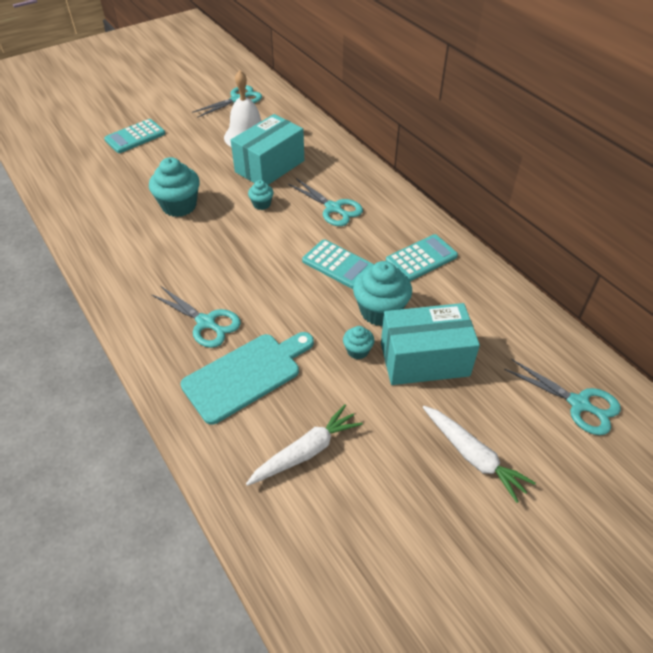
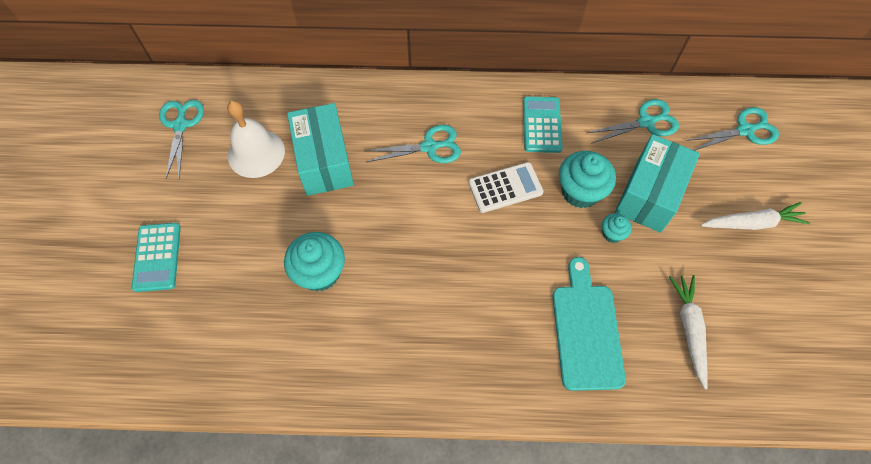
camera: 55 degrees left, 15 degrees up
(206, 323) = (504, 331): turquoise scissors -> turquoise scissors (646, 122)
(261, 204) = (377, 200): turquoise cupcake -> none
(338, 265) = (505, 188): turquoise calculator -> white calculator

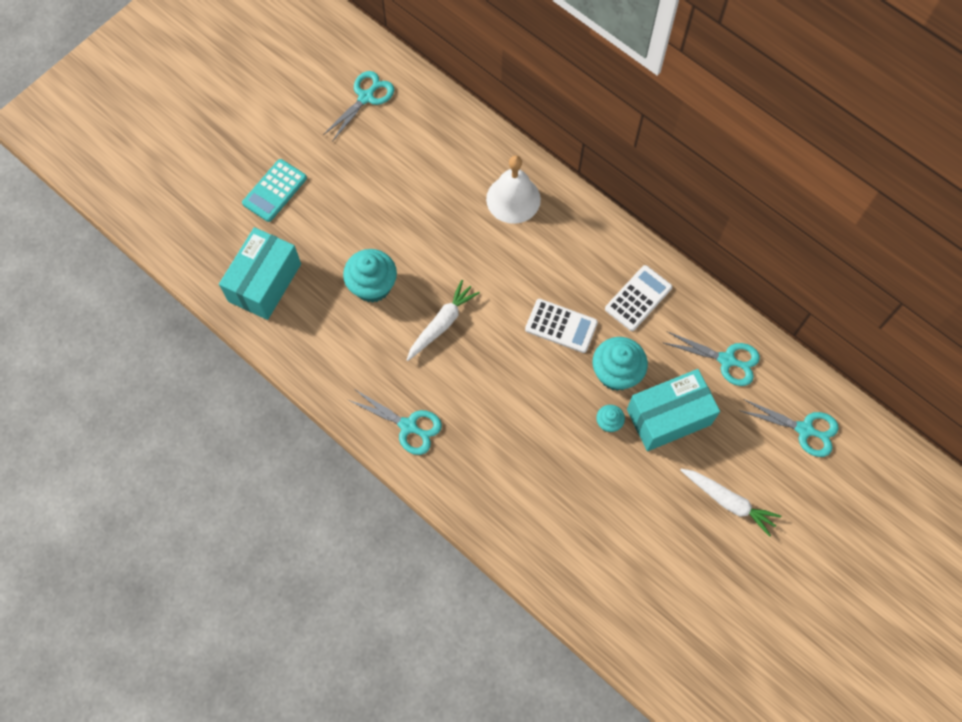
camera: 40 degrees right, 5 degrees up
(256, 153) = (402, 160): white bell -> white bell (513, 199)
(324, 161) = (445, 203): turquoise box -> turquoise box (265, 282)
(429, 147) = (533, 251): turquoise scissors -> turquoise scissors (408, 426)
(542, 125) = (638, 298): turquoise calculator -> white calculator
(586, 331) = (520, 473): turquoise cutting board -> none
(689, 329) = (596, 533): white carrot -> white carrot (442, 324)

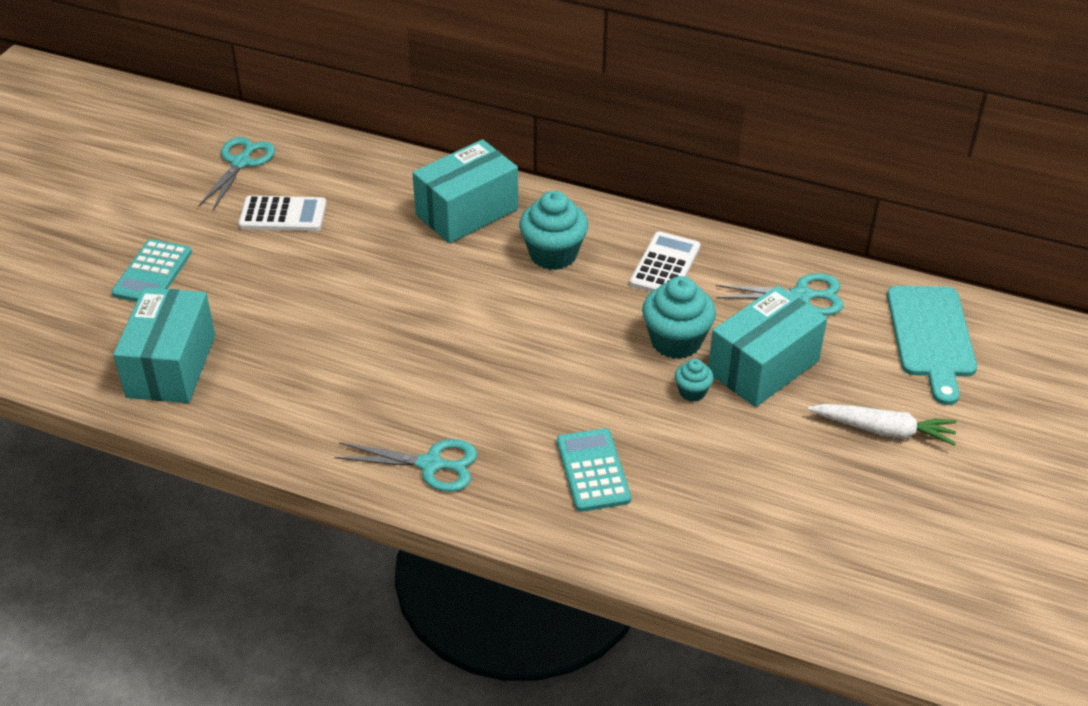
camera: 20 degrees left, 25 degrees down
(372, 286) = (321, 334): turquoise cupcake -> turquoise cupcake (553, 254)
(442, 324) = (430, 349): white carrot -> none
(513, 199) = (467, 212): white bell -> turquoise box
(513, 468) = (593, 470): none -> turquoise calculator
(561, 326) = (584, 314): white calculator -> white calculator (283, 215)
(804, 430) = (931, 336): turquoise scissors -> turquoise cutting board

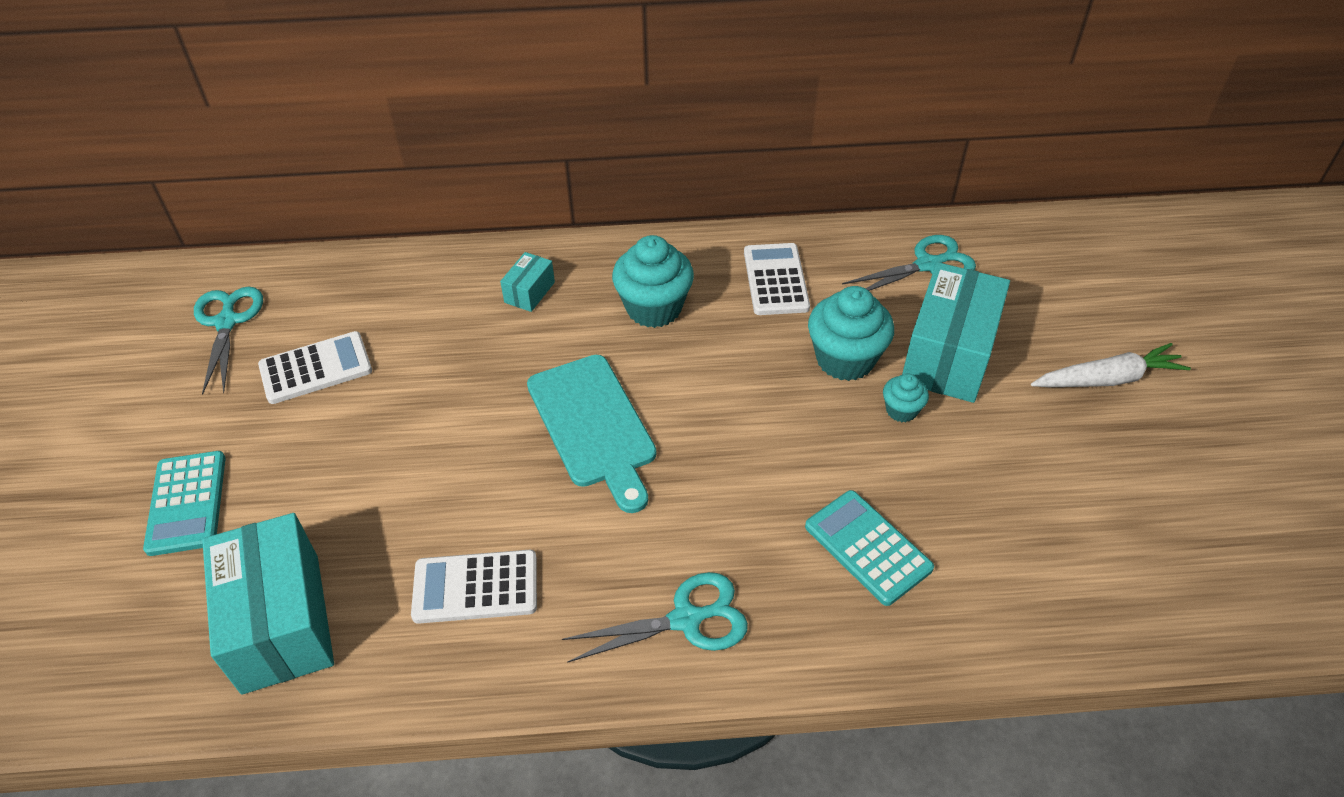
camera: 25 degrees left, 5 degrees up
(304, 392) = (475, 587): none -> white calculator
(467, 212) = (529, 292): turquoise box -> turquoise box, size x0.46
(931, 336) = (1072, 264): turquoise cutting board -> turquoise cutting board (593, 425)

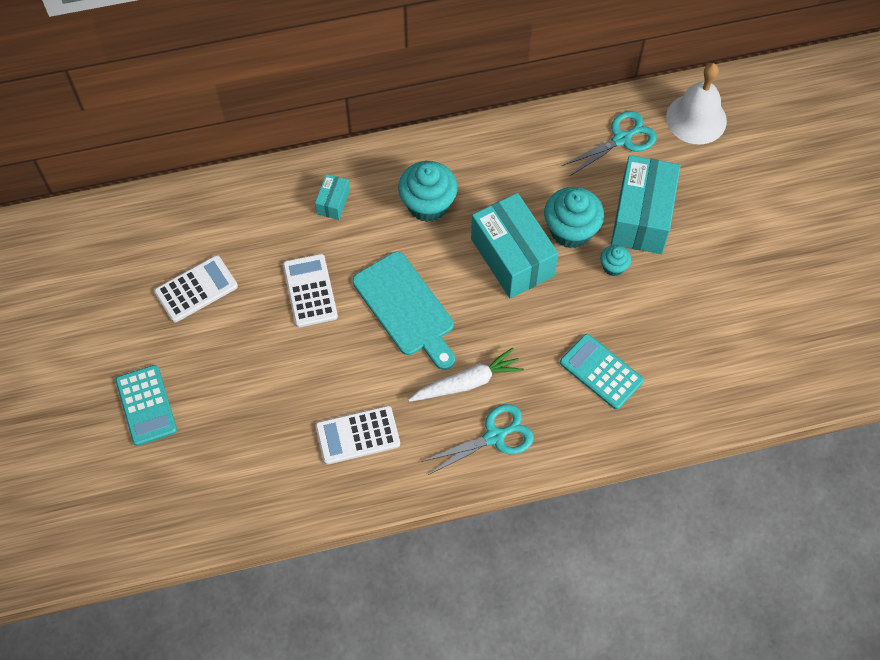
camera: 10 degrees left, 15 degrees up
(227, 322) = (115, 259): turquoise scissors -> none
(281, 622) = (241, 476): turquoise box -> turquoise box (512, 257)
(776, 280) = (512, 167): white calculator -> white calculator (310, 291)
(1031, 254) = (696, 119): none -> white bell
(1107, 379) = (750, 222): white carrot -> white carrot (467, 382)

